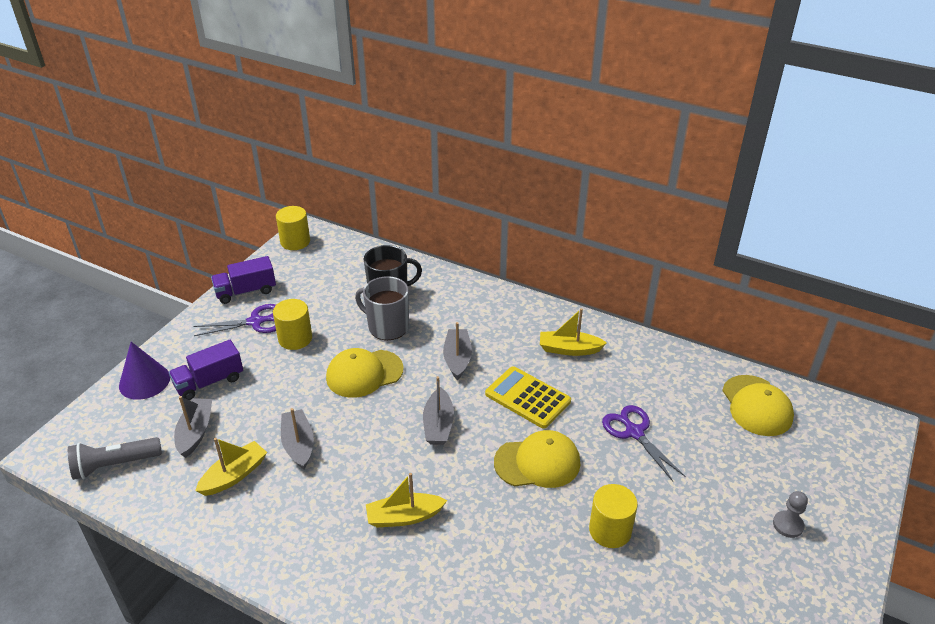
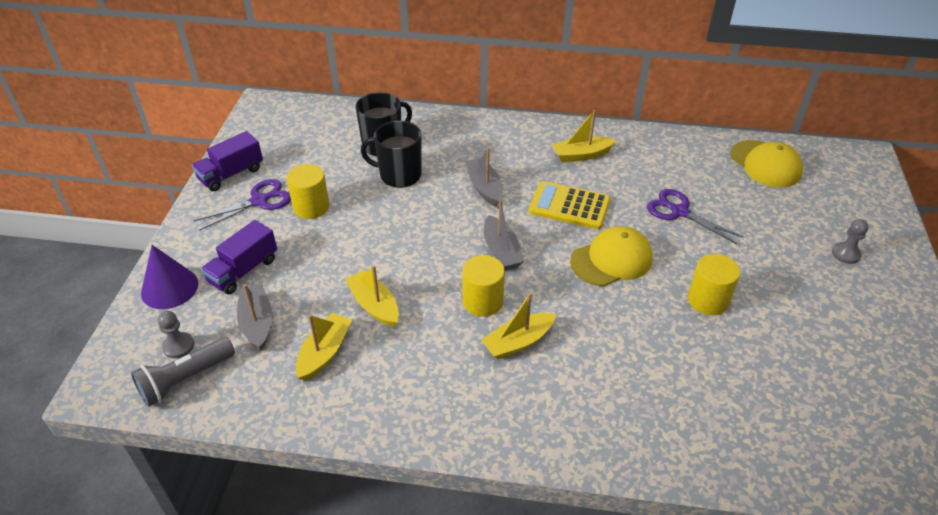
camera: 20 degrees left, 5 degrees up
(125, 434) = (178, 346): none -> grey pawn
(295, 242) = (256, 116): yellow cylinder -> yellow cylinder (482, 301)
(298, 444) = (374, 305): grey boat -> yellow boat
(364, 373) = (401, 223): yellow cap -> none
(387, 327) = (399, 175): grey mug -> black mug

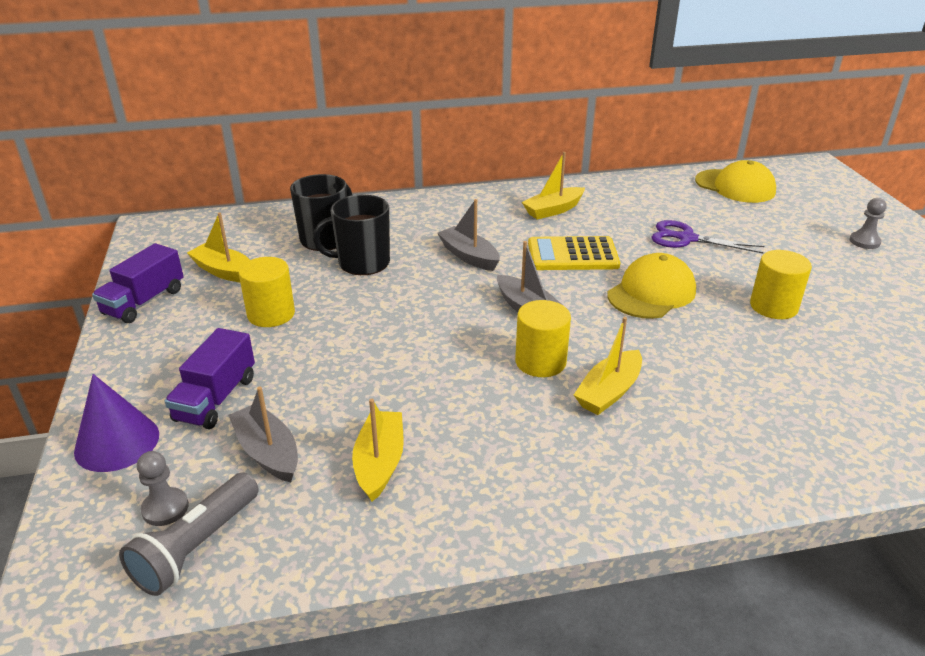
camera: 20 degrees left, 10 degrees down
(259, 201) = (197, 322): purple scissors -> none
(374, 305) = (413, 396): yellow boat -> yellow boat (225, 272)

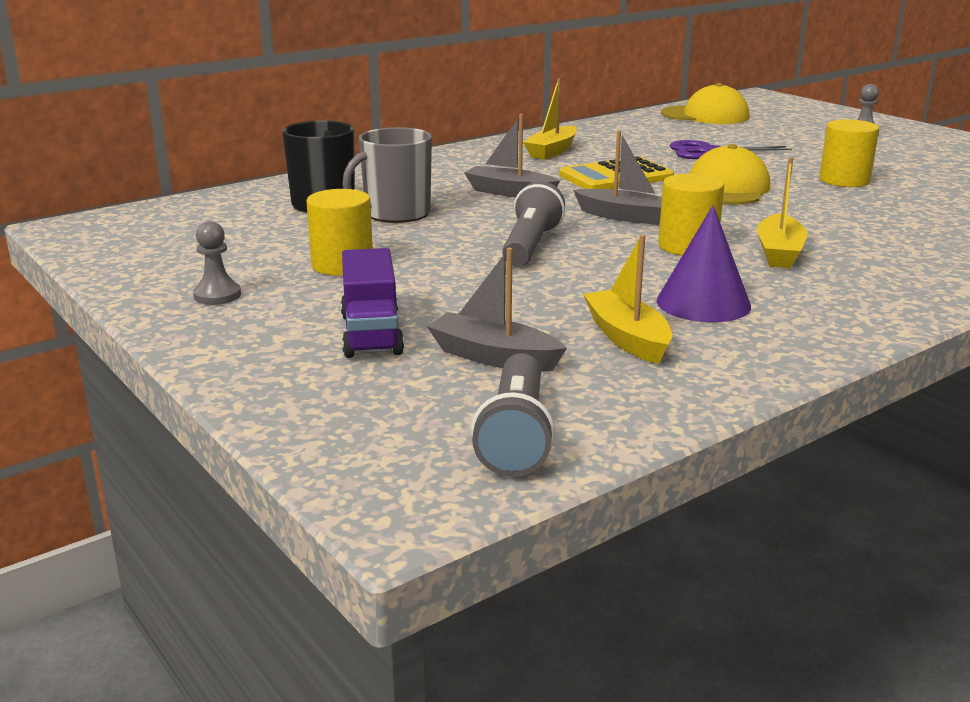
camera: 25 degrees left, 10 degrees down
(117, 442) = (295, 388): purple cone -> purple cone (703, 303)
(144, 302) = (157, 283): purple truck -> none
(165, 508) = (435, 419): grey pawn -> grey pawn (217, 295)
(225, 272) = (232, 245): yellow boat -> none
(362, 263) = (396, 214): black mug -> grey mug
(420, 327) = (530, 246): none -> grey flashlight

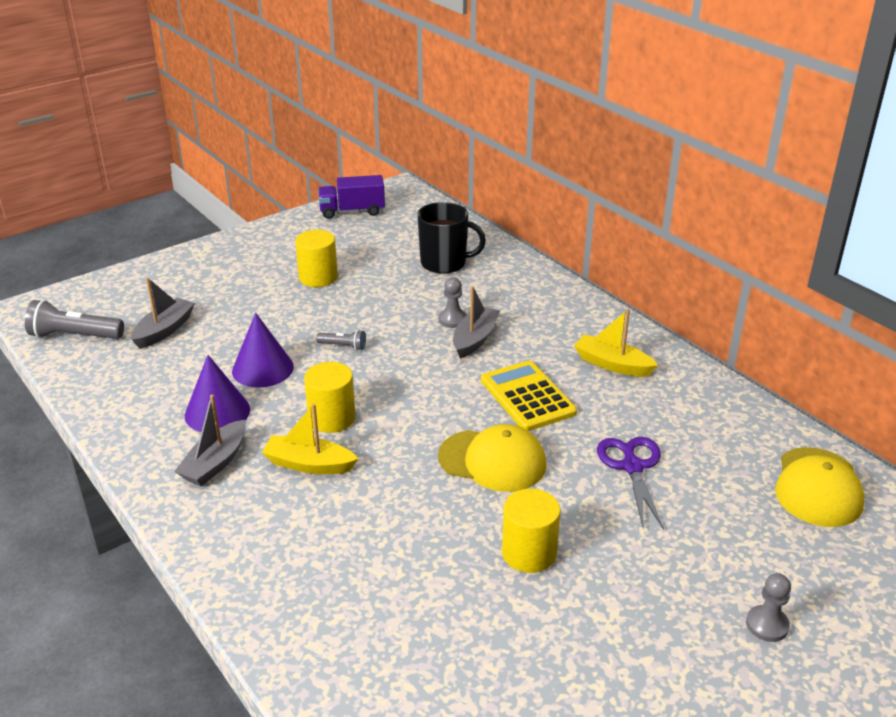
camera: 90 degrees right, 10 degrees up
(217, 295) = (277, 244): grey pawn -> grey pawn (452, 319)
(371, 334) = (208, 292): purple truck -> purple truck (352, 211)
(396, 214) = (420, 291): grey mug -> none
(530, 246) = (343, 346): grey flashlight -> grey flashlight, size x0.53
(592, 284) = (262, 369): none -> purple cone
(625, 216) = (408, 393): grey boat -> grey boat (215, 463)
(627, 338) = (172, 376): yellow boat -> none

